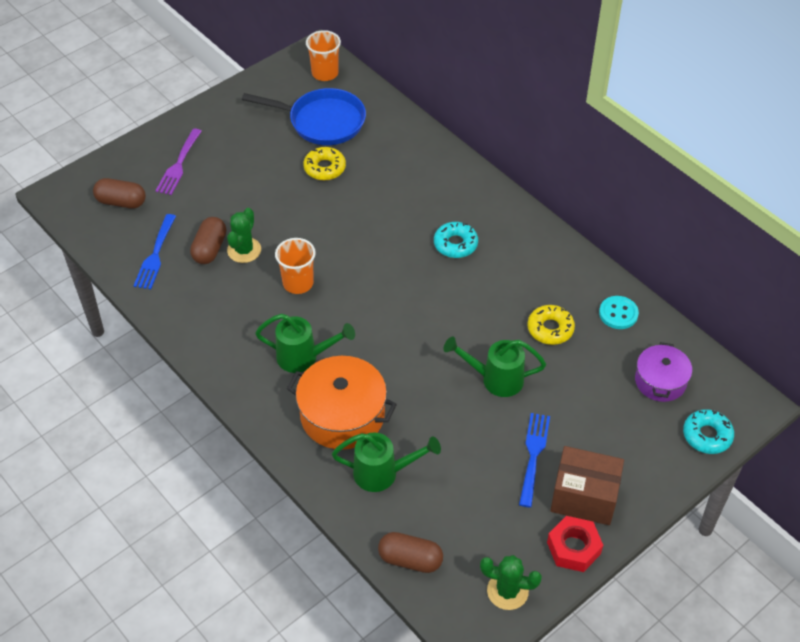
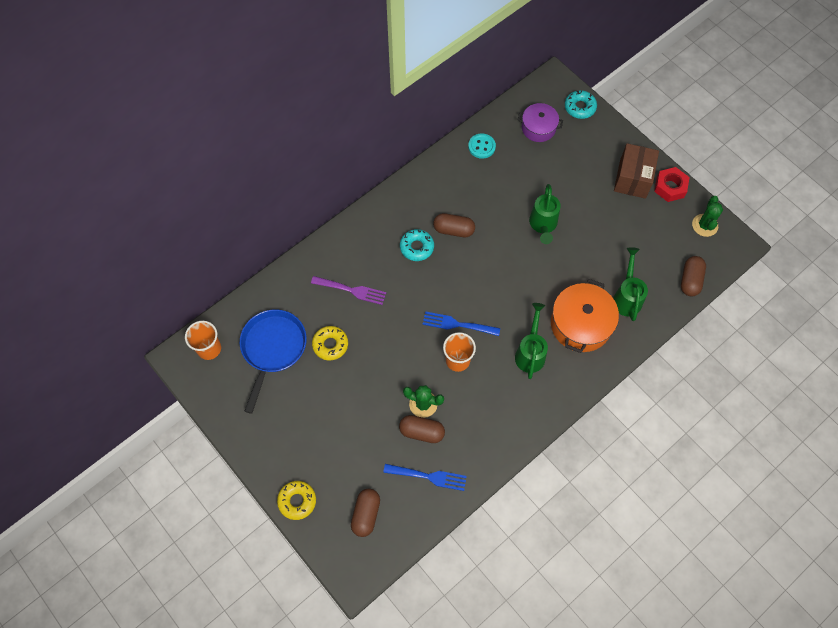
camera: 90 degrees left, 15 degrees up
(179, 165) = (321, 468): purple fork -> purple fork (352, 290)
(483, 281) = (453, 230): none -> brown capsule
(533, 455) = (603, 205): blue fork -> blue fork (457, 324)
(550, 329) = (497, 189): yellow donut -> yellow donut (297, 501)

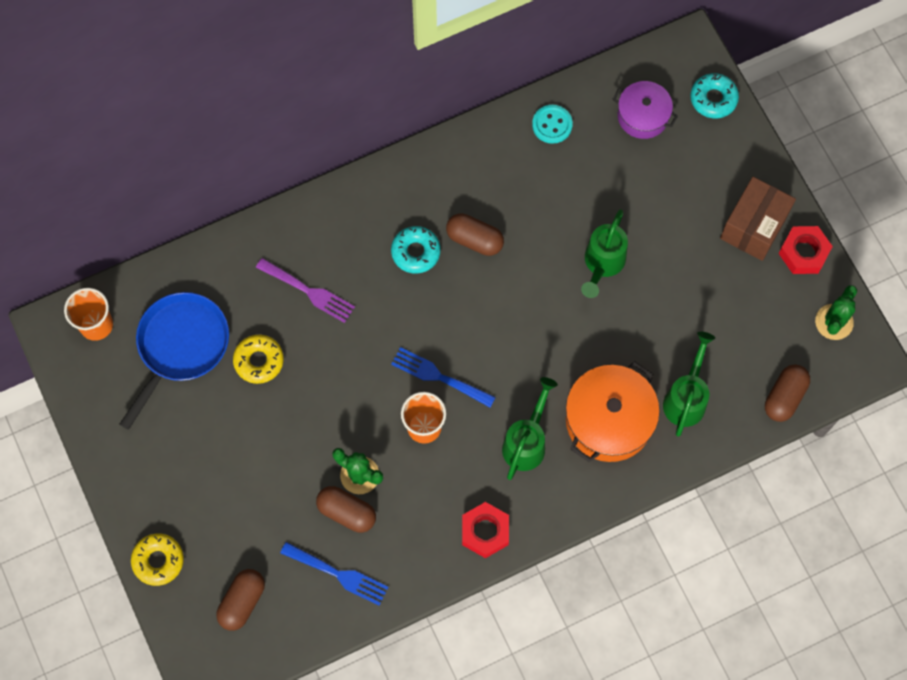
camera: 15 degrees right, 5 degrees up
(521, 420) = (485, 531): none -> red nut

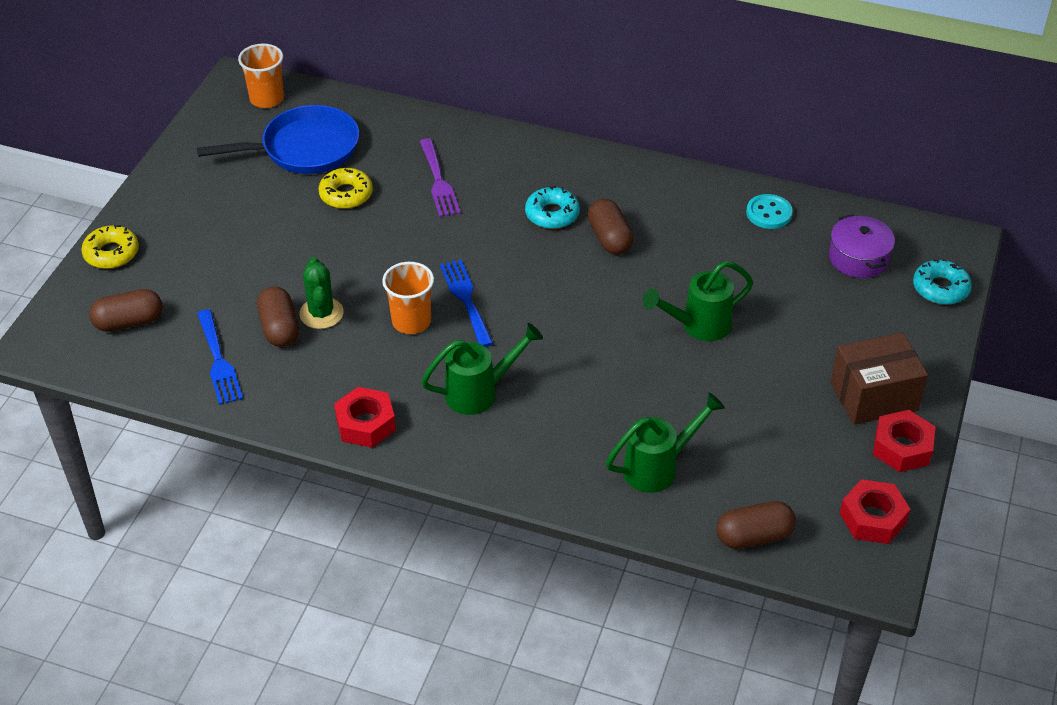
camera: 45 degrees right, 25 degrees down
(609, 420) = (568, 431): orange pot -> none
(834, 322) = (872, 518): green cactus -> red nut

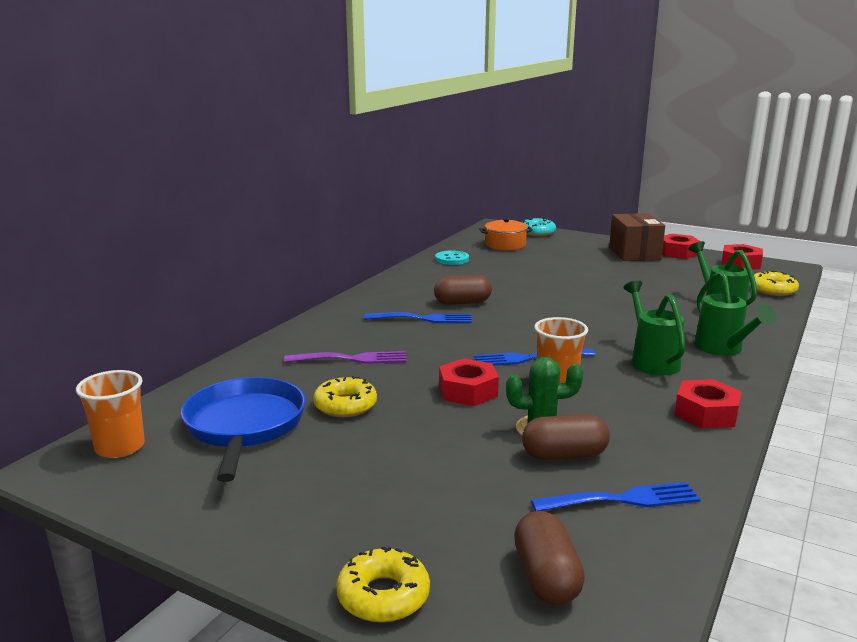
camera: 80 degrees left, 25 degrees down
(385, 263) = (468, 391): none -> red nut
(552, 214) = (423, 319): turquoise donut -> blue fork
(698, 326) = (568, 286): green watering can -> green watering can (723, 350)
(754, 536) = (772, 290): brown capsule -> yellow donut
(858, 258) = (505, 245): purple pot -> orange pot

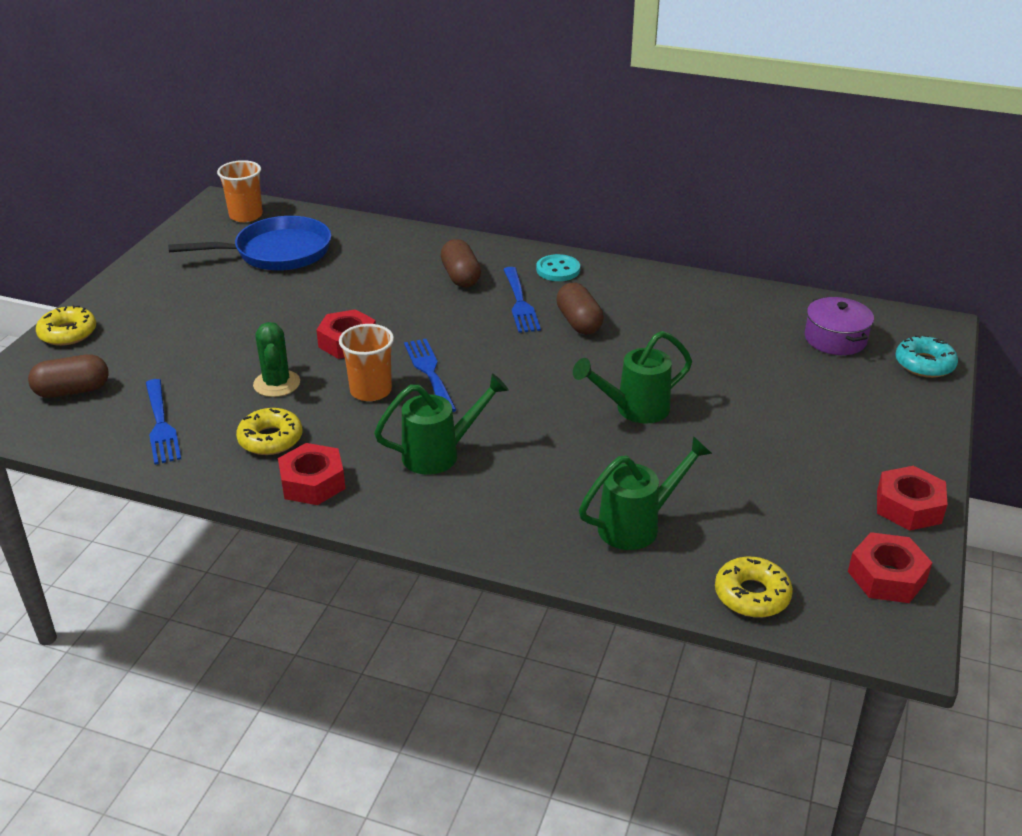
camera: 80 degrees right, 15 degrees up
(345, 405) = (314, 287): yellow donut -> yellow donut (270, 439)
(352, 359) = (407, 277): purple fork -> none
(452, 259) = (739, 303): turquoise button -> turquoise button (558, 270)
(505, 245) = (835, 339): orange pot -> purple pot
(564, 455) = (230, 396): brown capsule -> brown capsule (461, 277)
(634, 253) = (869, 458): brown box -> none
(723, 350) = (485, 512): green watering can -> green watering can (633, 410)

